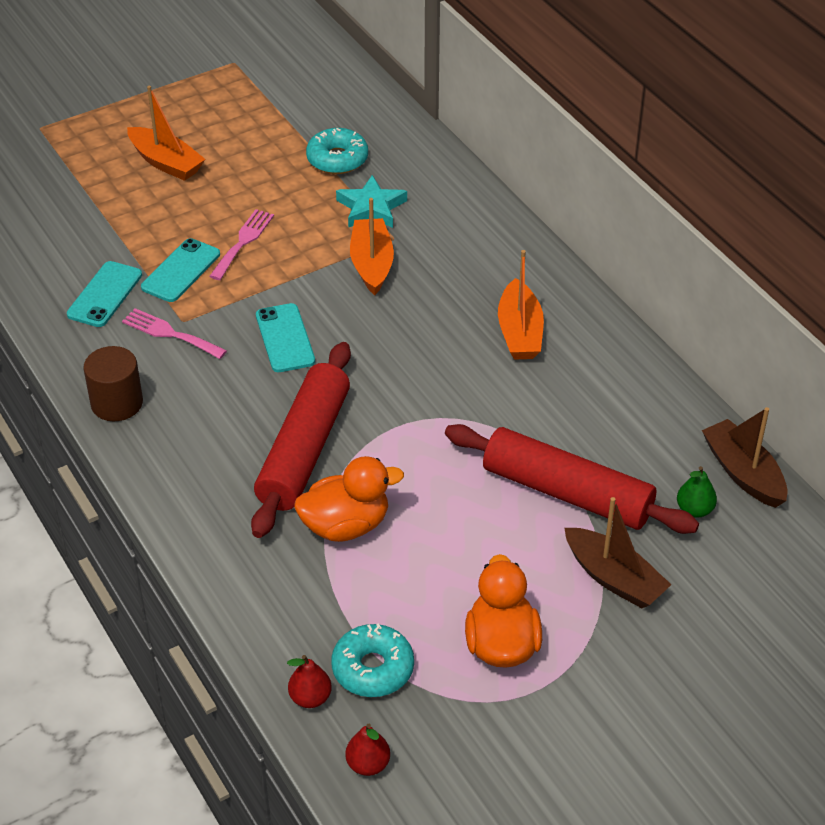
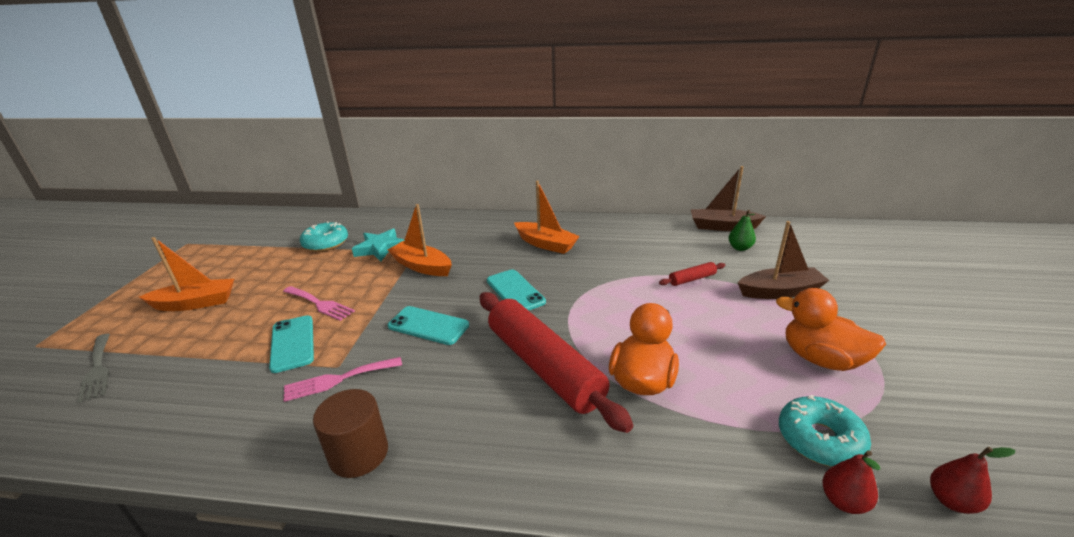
camera: 50 degrees left, 15 degrees down
(54, 189) = (97, 369): none -> grey fork
(105, 294) = (241, 396): turquoise phone -> turquoise phone (515, 291)
(243, 242) = (319, 304): pink fork -> pink fork turned 150 degrees clockwise
(567, 493) = (692, 279): red rolling pin -> red rolling pin, size x0.40

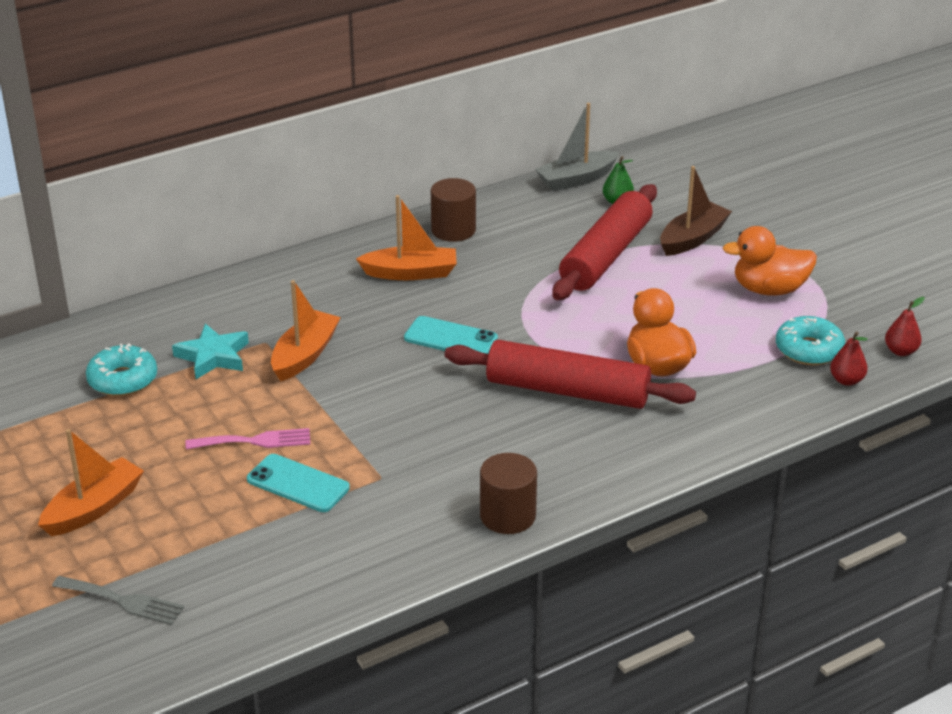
camera: 40 degrees left, 5 degrees up
(338, 379) = (401, 485): pink fork -> none
(422, 266) = (304, 355): orange boat -> orange boat turned 120 degrees clockwise
(428, 326) = (412, 407): turquoise phone -> none
(603, 230) = (453, 230): none -> brown cylinder
(692, 279) = (606, 256): red rolling pin -> red rolling pin, size x2.48
(723, 227) = (577, 179): brown boat -> grey boat

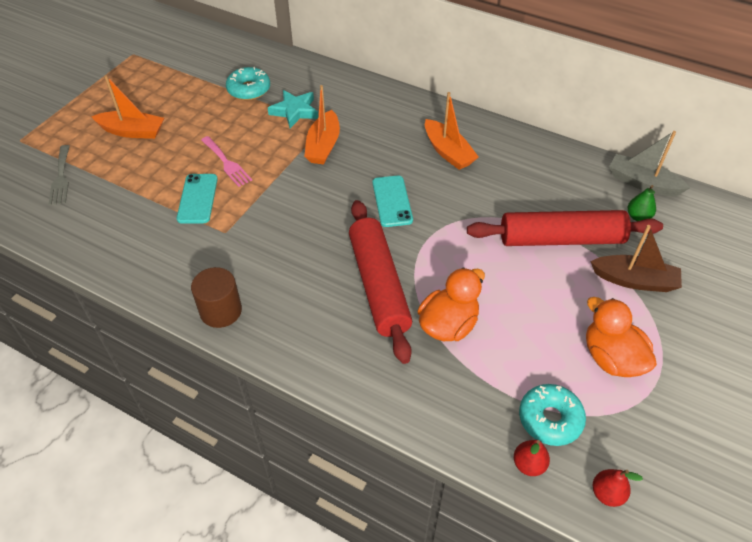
camera: 60 degrees right, 15 degrees up
(304, 355) = (323, 146): orange boat -> orange boat turned 105 degrees clockwise
(453, 230) = (515, 150): brown cylinder -> none

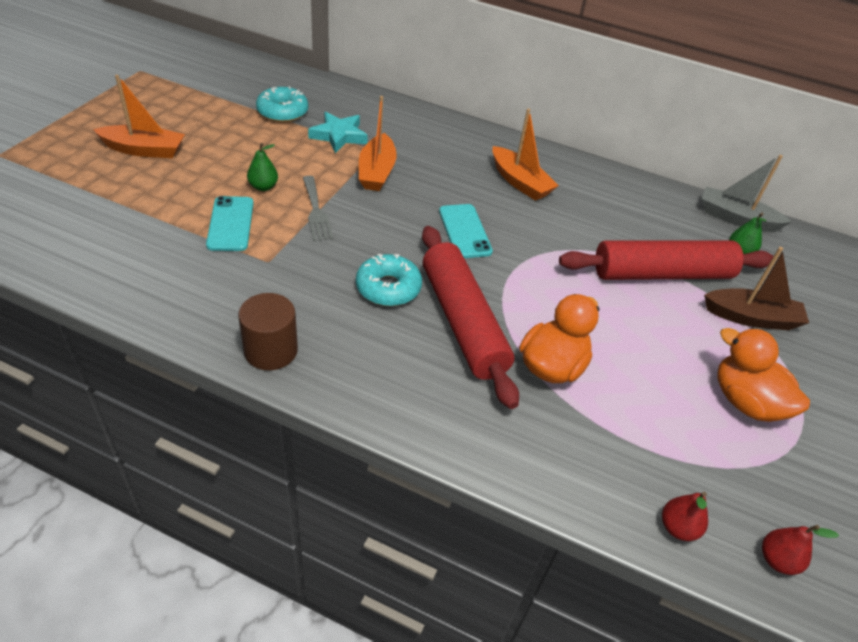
camera: 10 degrees left, 5 degrees down
(61, 178) = (54, 197): grey fork -> grey fork (316, 211)
(227, 163) = (263, 187): pink fork -> green pear
(550, 419) = (691, 473): turquoise donut -> turquoise donut (388, 288)

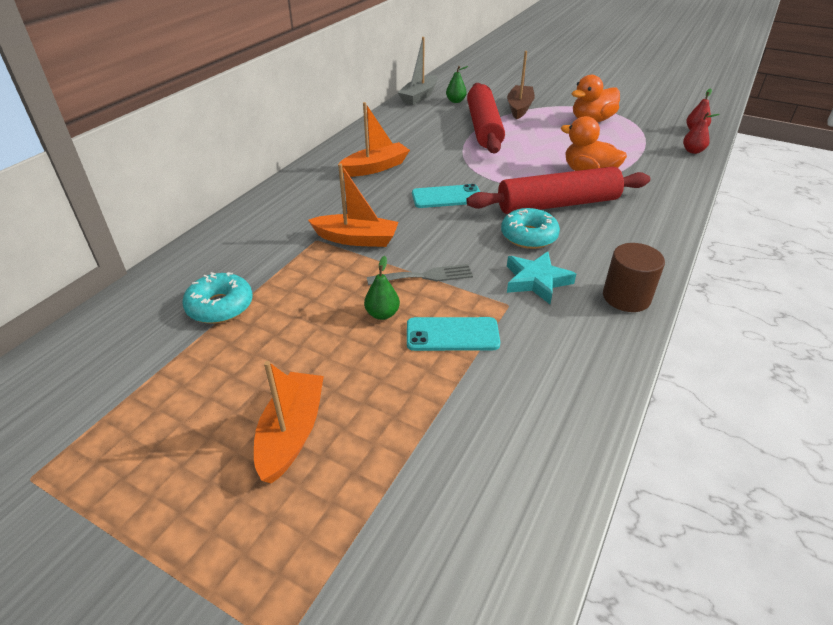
camera: 80 degrees left, 5 degrees down
(339, 136) = (284, 263): turquoise star -> turquoise star (536, 281)

